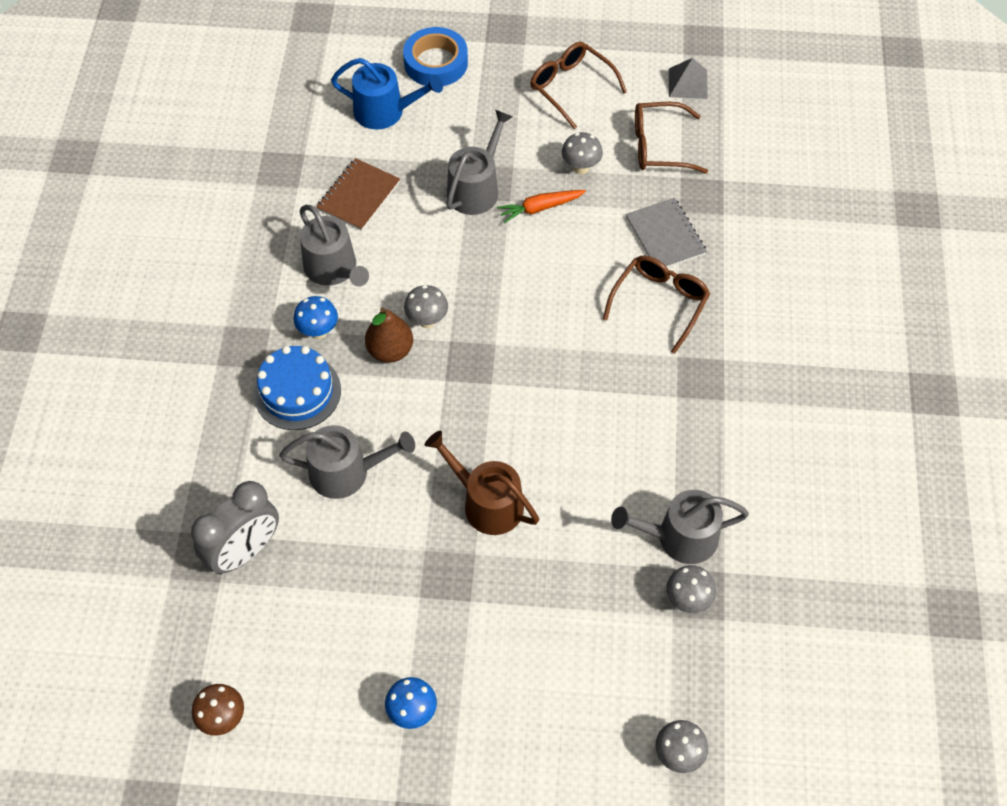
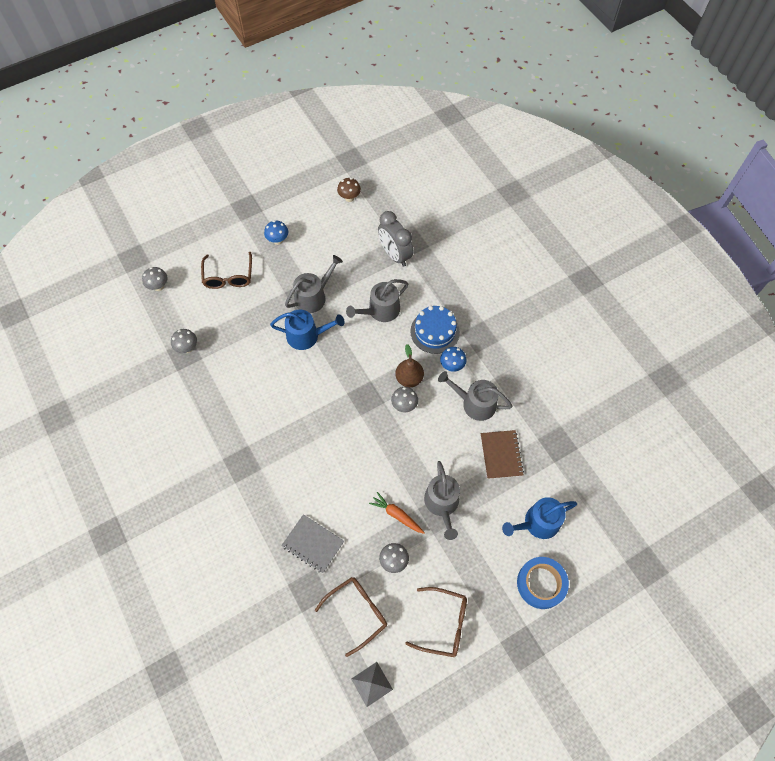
camera: 145 degrees right, 5 degrees up
(245, 551) = (395, 255): grey clock -> grey clock turned 45 degrees counterclockwise
(487, 503) = (307, 336): brown watering can -> blue watering can
(540, 208) = (397, 515): orange carrot -> orange carrot turned 90 degrees counterclockwise
(659, 303) = (289, 495): brown glasses -> brown glasses (228, 276)
(679, 537) = (206, 374): grey watering can -> grey watering can (313, 297)

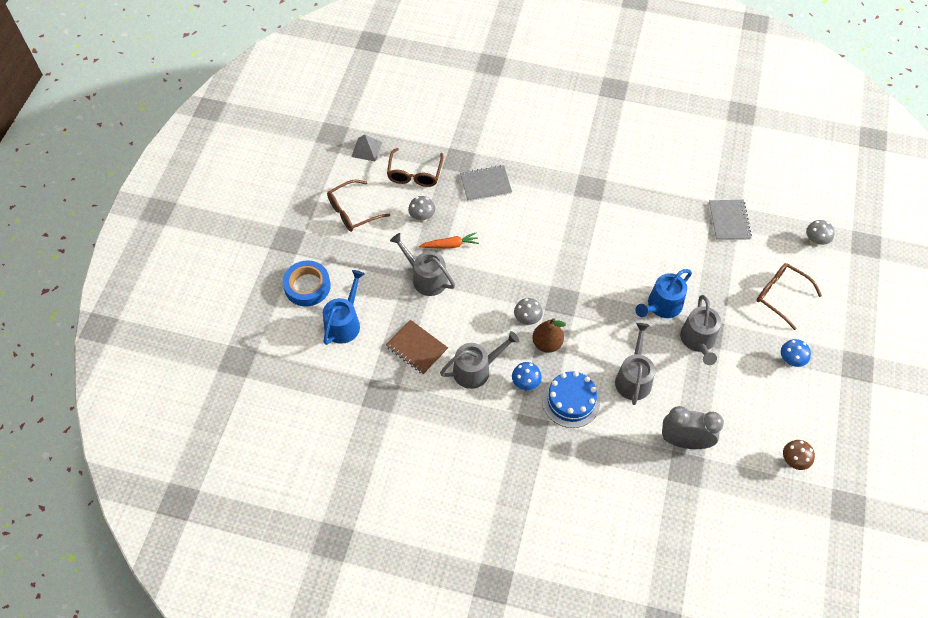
camera: 135 degrees right, 5 degrees down
(187, 348) = (729, 221): grey mushroom -> grey notebook

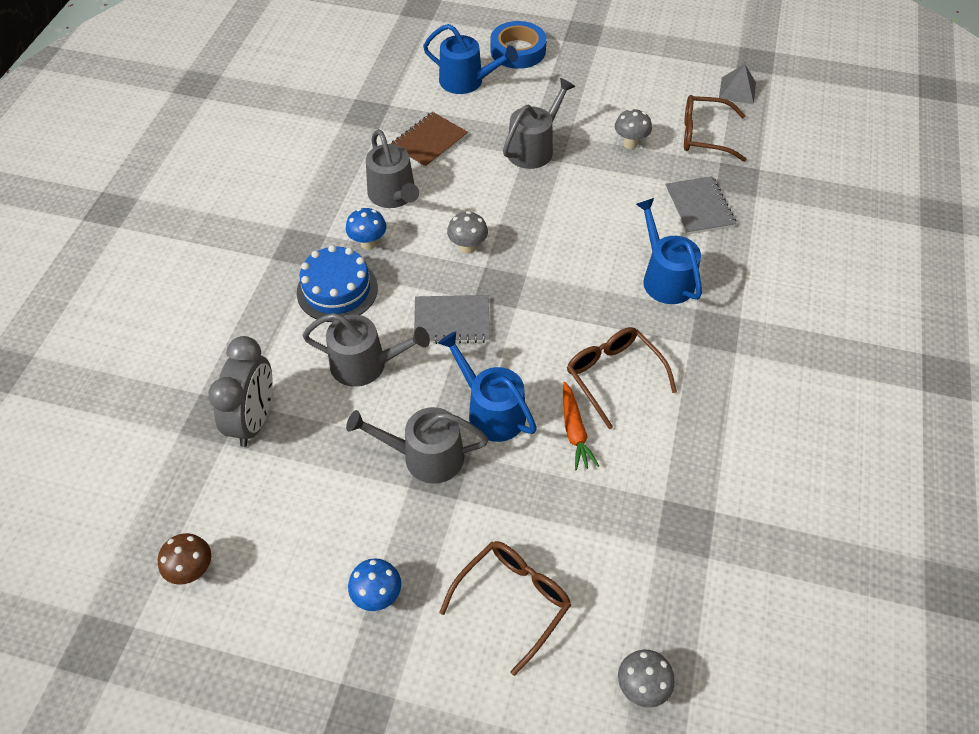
camera: 90 degrees right, 5 degrees down
(353, 211) = (632, 82): brown glasses -> brown glasses (613, 376)
(450, 245) = (588, 170): orange carrot -> orange carrot (574, 431)
(547, 343) = (429, 267): brown pear -> none
(549, 209) = (665, 278): none -> blue watering can
(729, 221) = (674, 533): grey notebook -> grey notebook (452, 321)

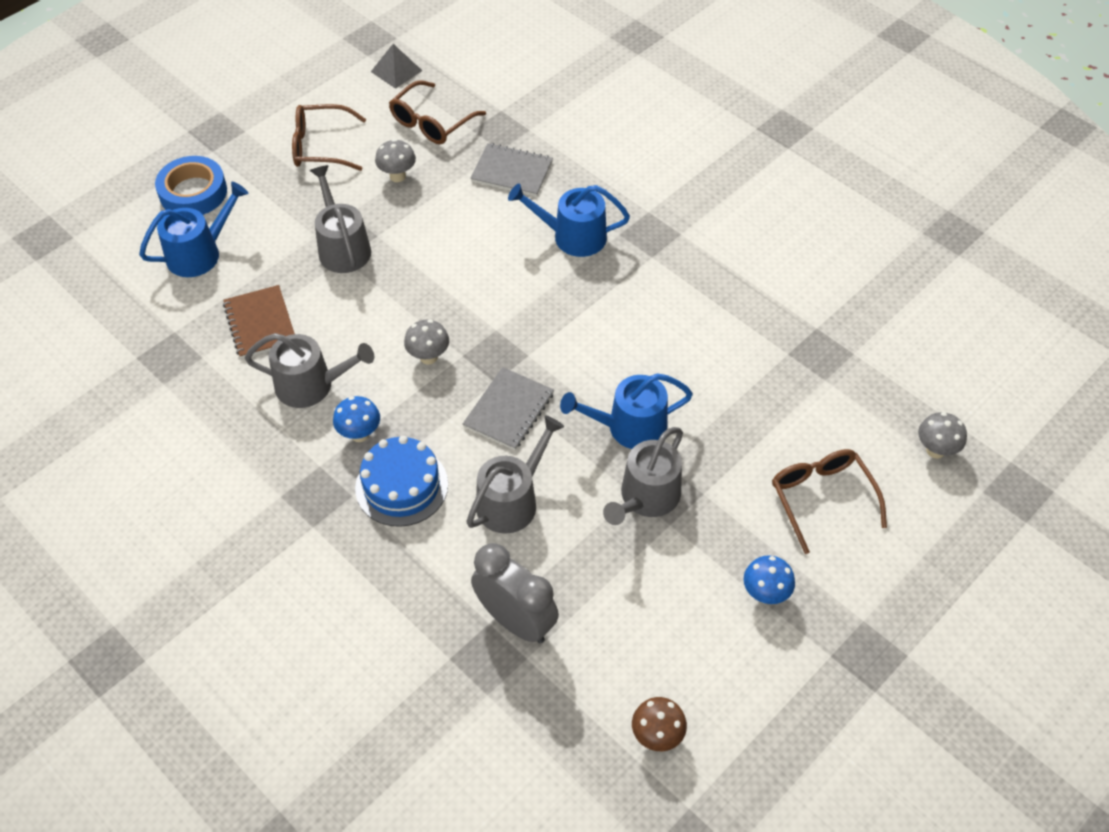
camera: 60 degrees left, 0 degrees up
(574, 431) = (688, 378): orange carrot -> none
(613, 376) = (650, 324): brown glasses -> brown glasses (321, 146)

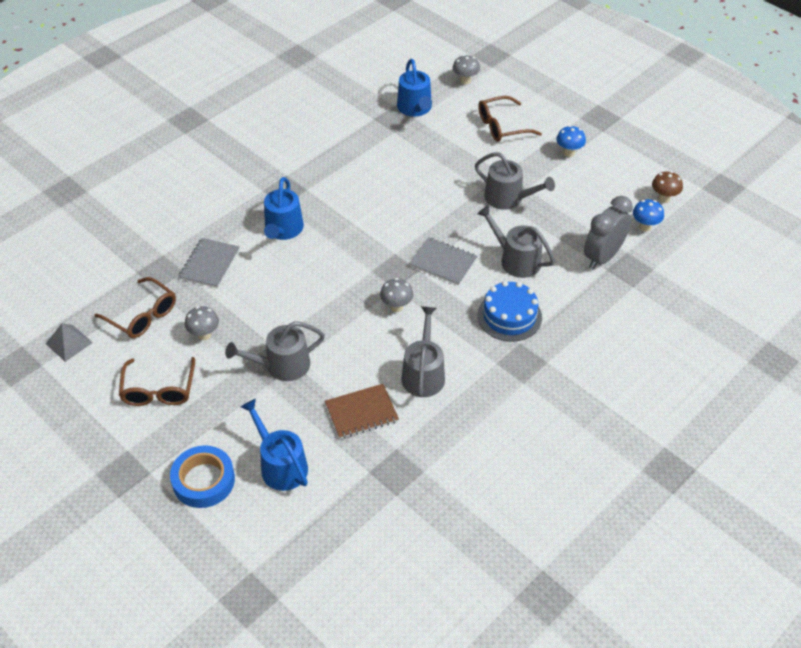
camera: 90 degrees left, 5 degrees down
(360, 434) = (467, 342): blue mushroom -> blue mushroom (645, 227)
(629, 427) = (455, 204): blue watering can -> blue watering can (415, 108)

